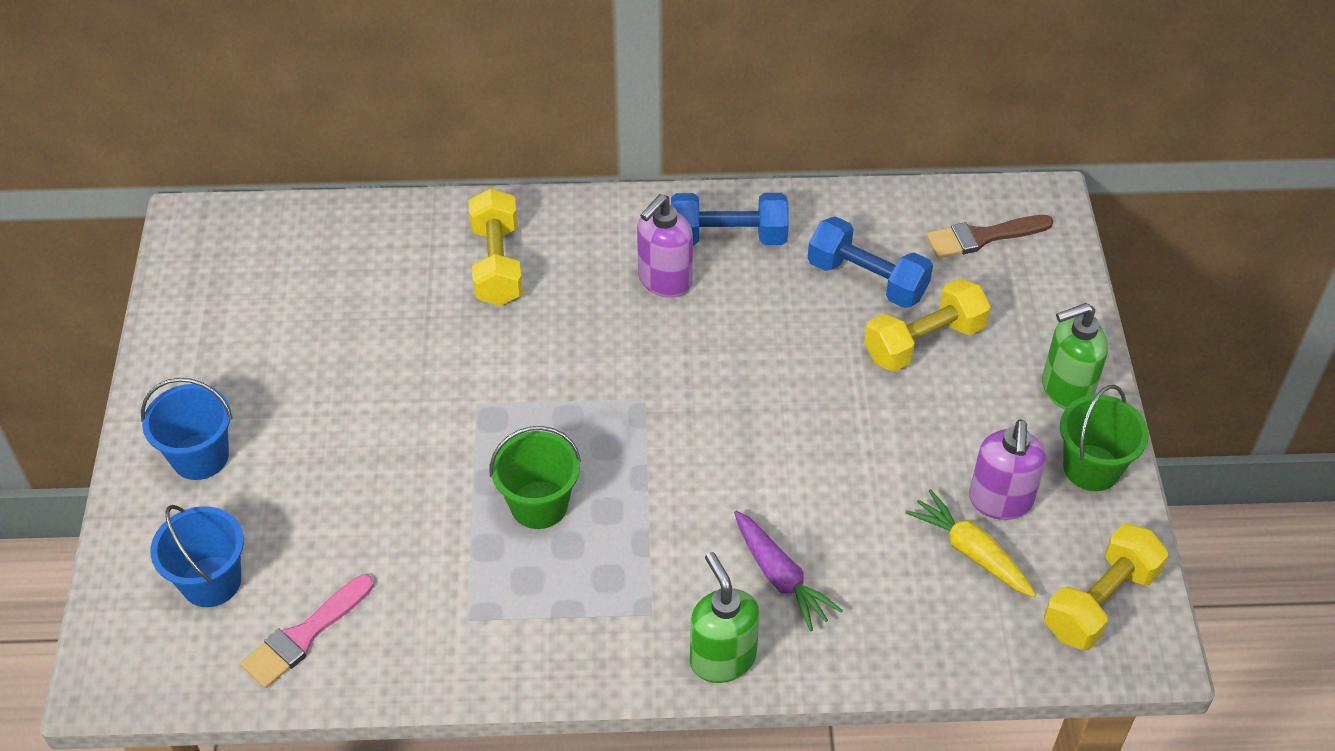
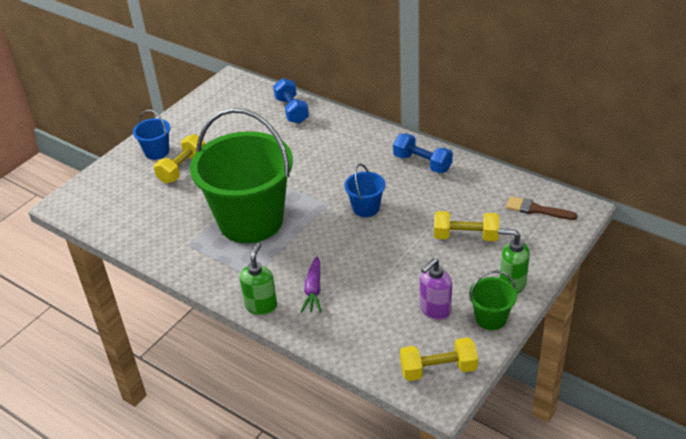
camera: 40 degrees right, 10 degrees down
(211, 581) = (120, 191): blue bucket -> blue bucket (366, 208)
(304, 635) = (130, 222): pink brush -> none
(497, 264) = (321, 135): yellow dumbbell -> yellow dumbbell (182, 168)
(539, 505) = (251, 221): green bucket -> green bucket, size x2.41
(664, 281) = (379, 167): purple soap dispenser -> none
(867, 279) = (465, 203): blue dumbbell -> blue dumbbell (291, 110)
(971, 552) = (401, 321): yellow carrot -> none

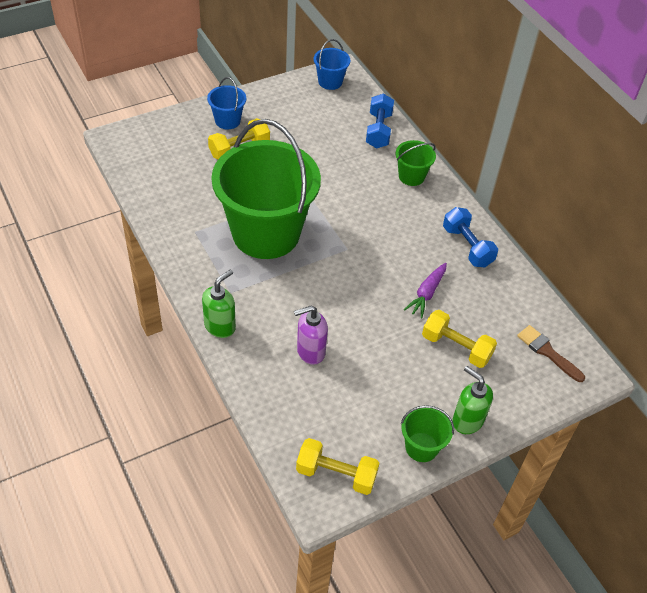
camera: 20 degrees right, 10 degrees up
(313, 290) = (276, 333): purple carrot -> purple carrot (427, 293)
(342, 132) = (411, 176): none -> green bucket
(366, 208) = (380, 270): blue bucket -> blue bucket (330, 82)
(435, 310) = (374, 411): purple soap dispenser -> purple soap dispenser (310, 351)

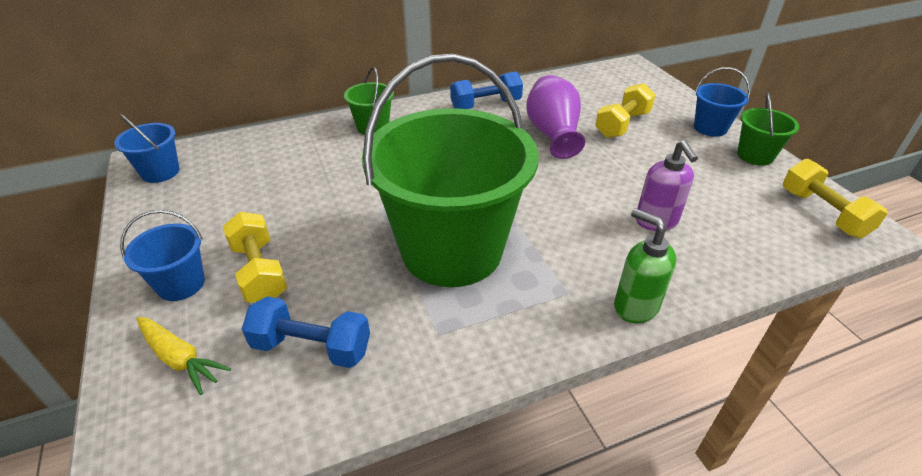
camera: 80 degrees left, 10 degrees down
(176, 135) = (180, 358): none -> yellow carrot
(336, 474) = (822, 213): yellow dumbbell -> yellow dumbbell turned 45 degrees counterclockwise
(378, 130) = (283, 142): blue dumbbell -> blue dumbbell (312, 347)
(427, 293) = (553, 134): purple carrot -> purple vase
(467, 420) = (710, 128): green soap dispenser -> blue bucket
(547, 352) = (615, 82): brown brush -> none

